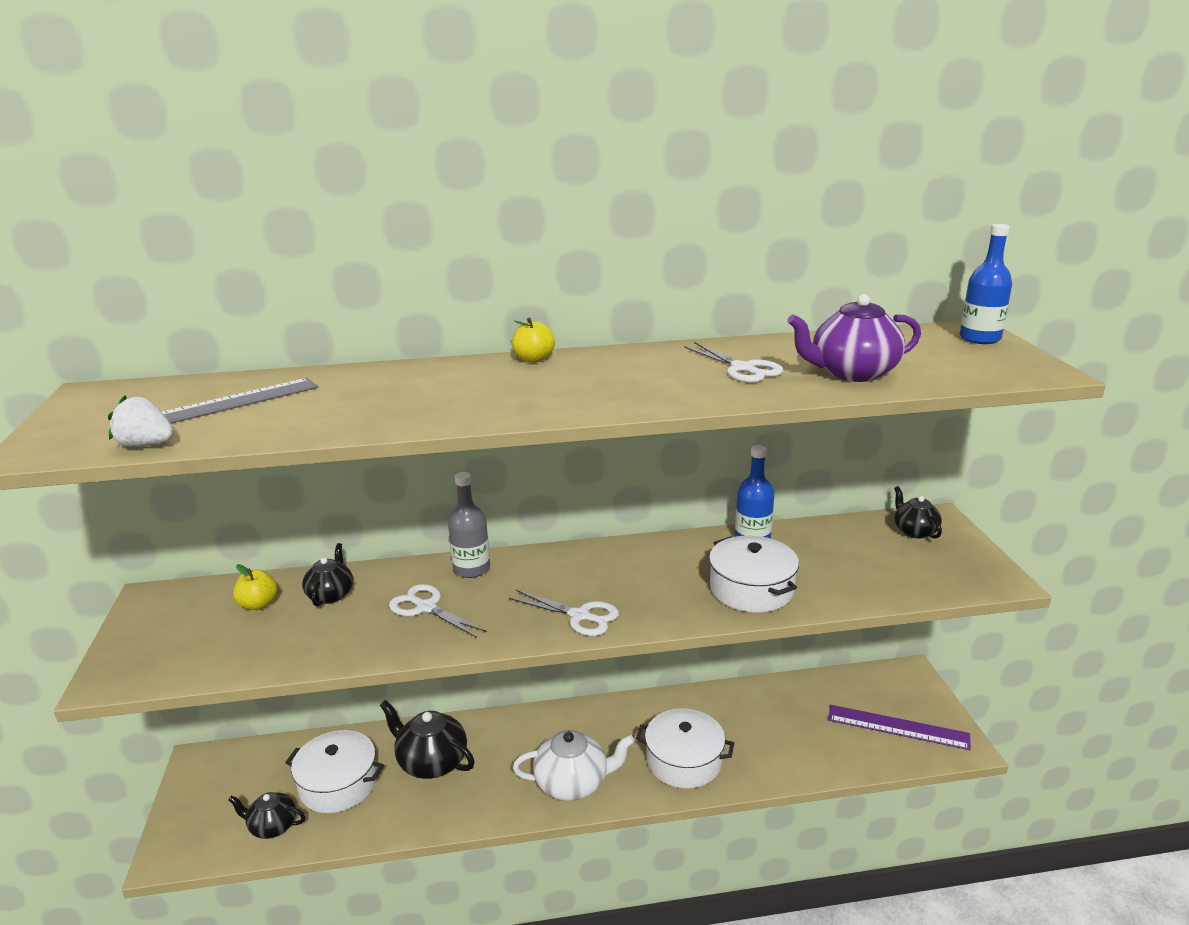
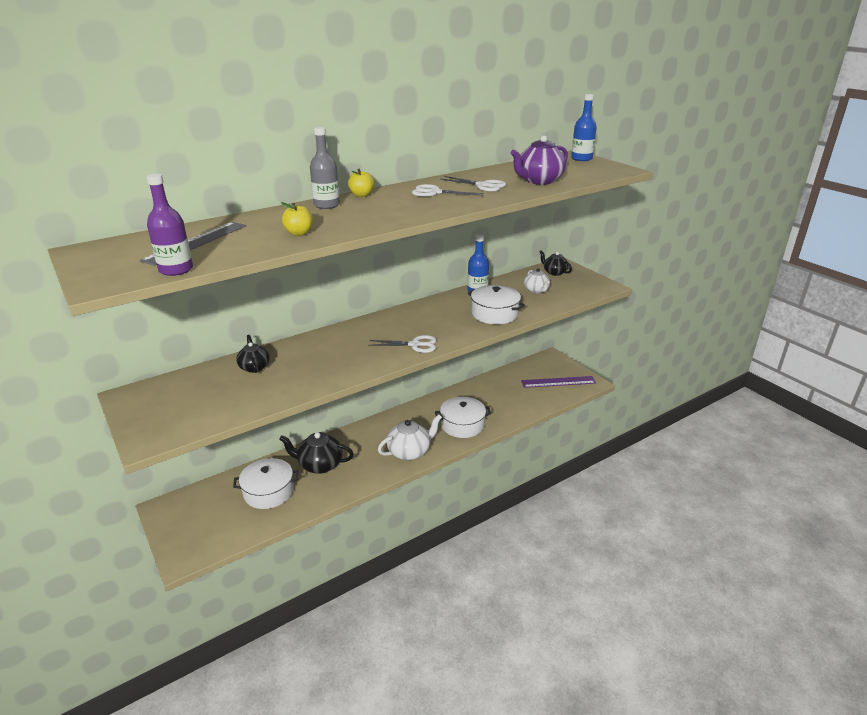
camera: 25 degrees left, 5 degrees up
(146, 445) = (176, 270): white strawberry -> purple bottle
(258, 604) = (210, 382): yellow apple -> yellow apple (299, 233)
(272, 826) = (242, 524): black teapot -> none
(426, 607) = (322, 360): white scissors -> white scissors (435, 192)
(471, 569) = (331, 336): grey bottle -> grey bottle (326, 205)
(857, 560) = (536, 290): none -> white teapot

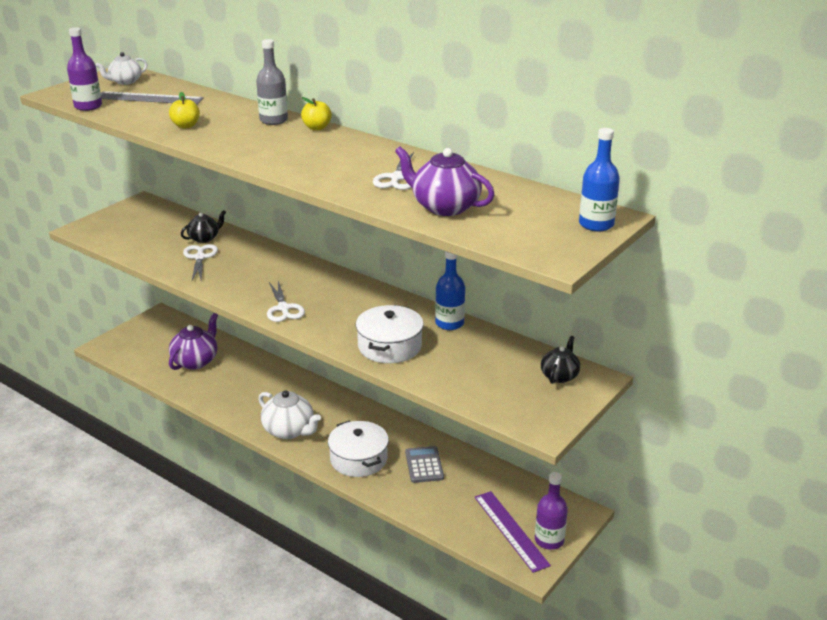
camera: 70 degrees right, 0 degrees up
(268, 492) = (195, 361): white pot -> purple teapot
(319, 465) = (245, 378): black teapot -> none
(435, 192) = (349, 158): white scissors -> white scissors (200, 257)
(483, 399) = (424, 465): none -> grey calculator
(536, 290) = (483, 368): white teapot -> white teapot (125, 82)
(570, 372) = (549, 540): none -> purple bottle

